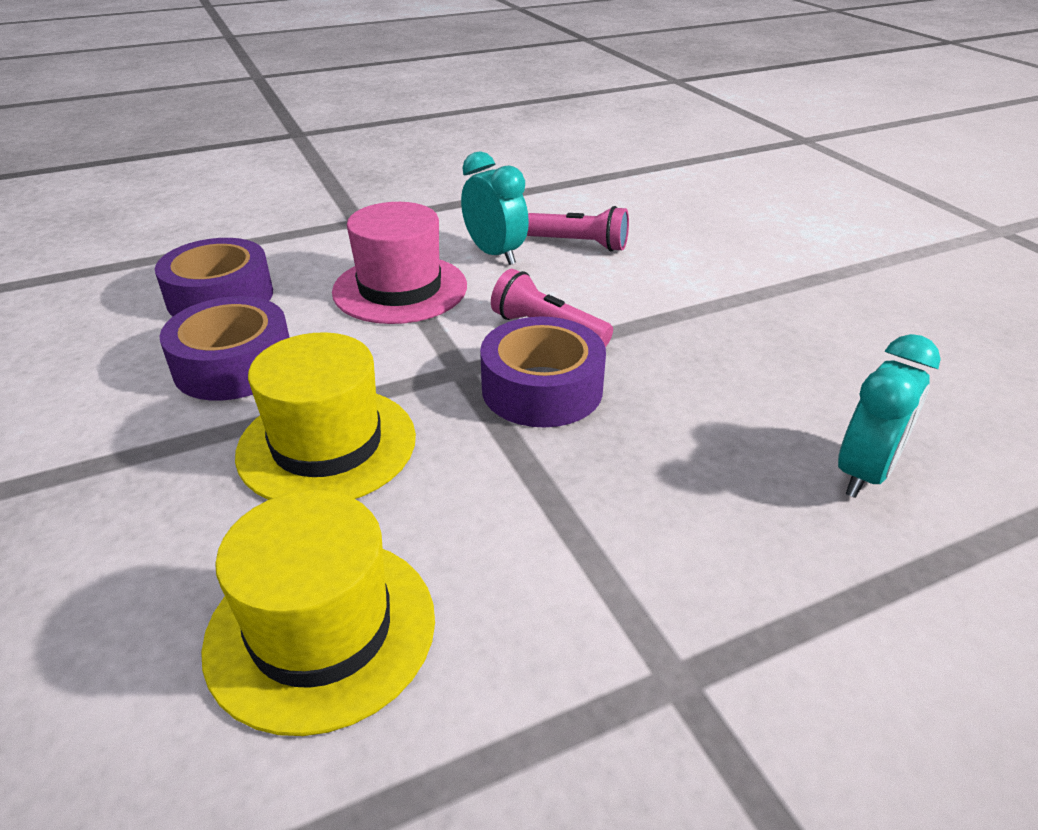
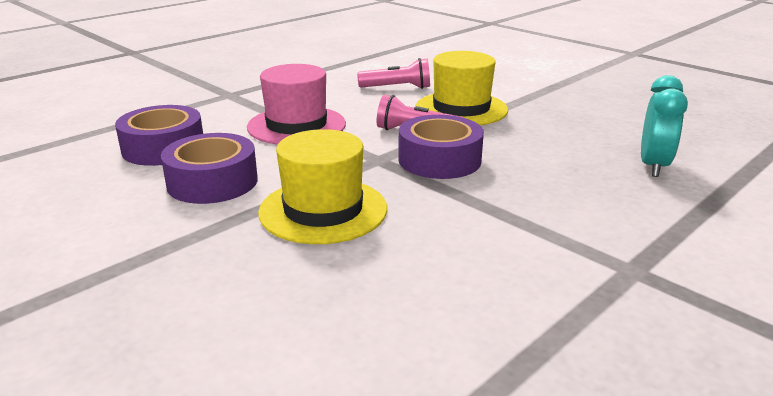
camera: 20 degrees left, 10 degrees down
(321, 630) = (408, 296): yellow hat -> yellow hat (461, 109)
(495, 254) = (346, 100): turquoise clock -> none

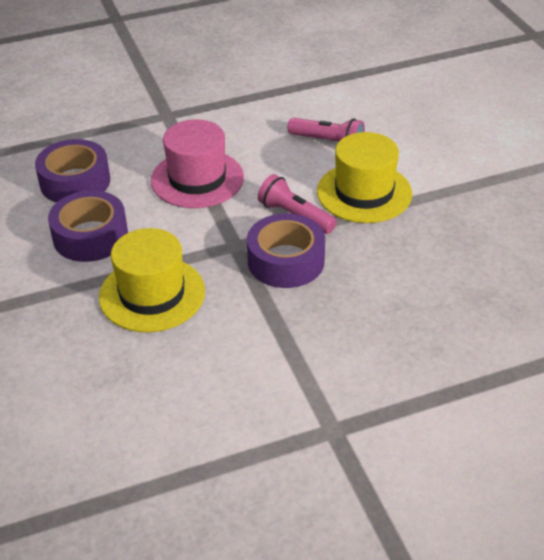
camera: 25 degrees right, 15 degrees up
(653, 166) = (471, 325): turquoise clock -> none

